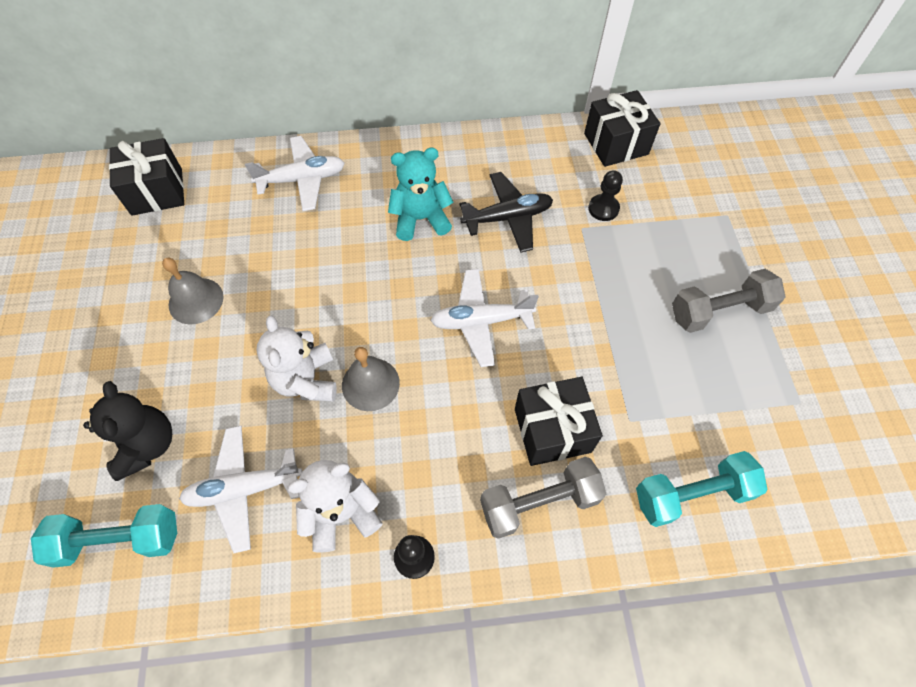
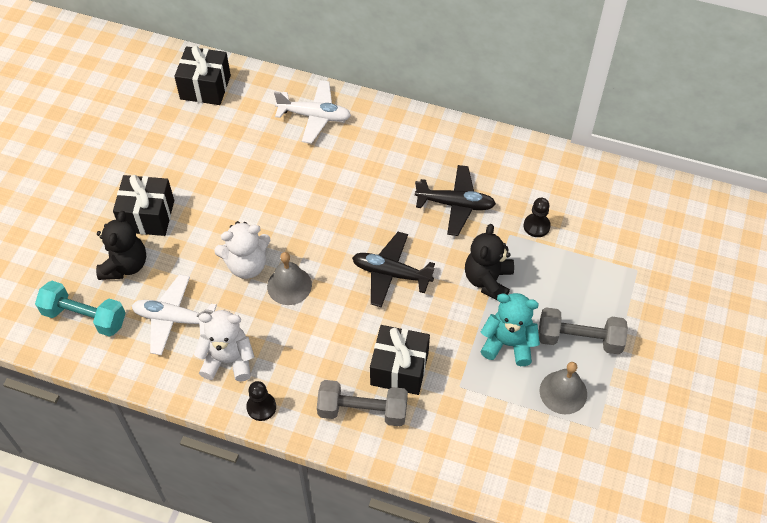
camera: 25 degrees right, 5 degrees down
(196, 300) = (197, 179): grey bell -> grey bell (563, 392)
(306, 380) = (247, 265): white teddy bear -> white teddy bear turned 120 degrees counterclockwise
(420, 219) = (388, 180): turquoise teddy bear -> turquoise teddy bear (508, 343)
(481, 321) = (391, 274): white plane -> black plane
(589, 286) = (488, 280): none -> black teddy bear
(616, 144) = (580, 177): black gift -> black gift (148, 216)
(692, 494) = (473, 452): turquoise dumbbell -> none

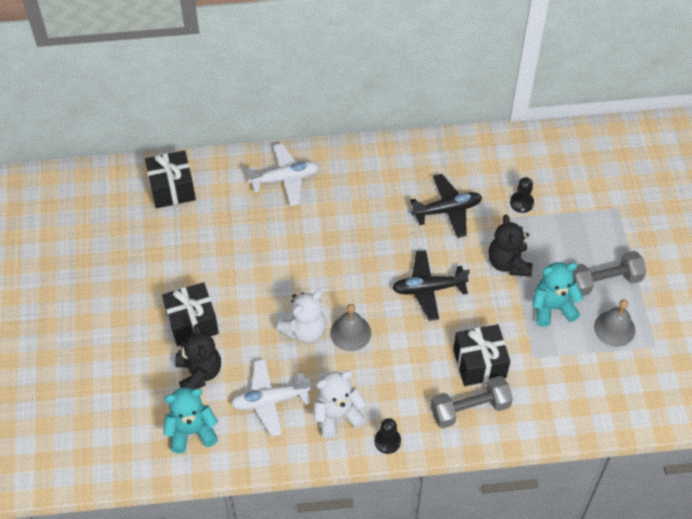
camera: 25 degrees left, 0 degrees up
(84, 317) = (191, 431): turquoise dumbbell -> turquoise teddy bear

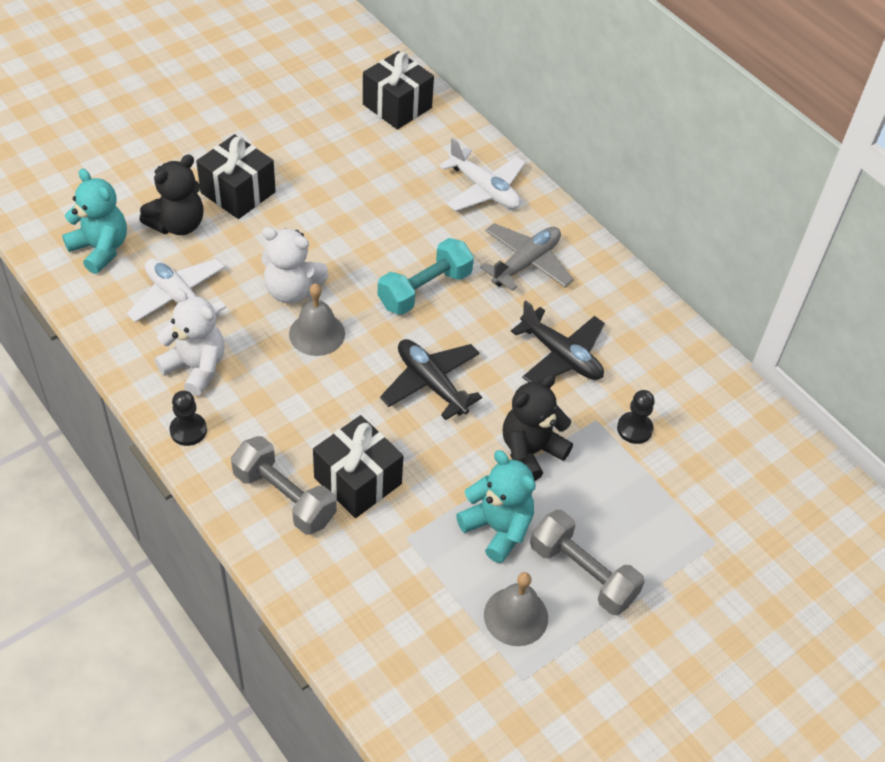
camera: 55 degrees right, 5 degrees down
(350, 255) = (424, 289): none -> turquoise dumbbell
(363, 189) = (526, 263): none -> grey plane

